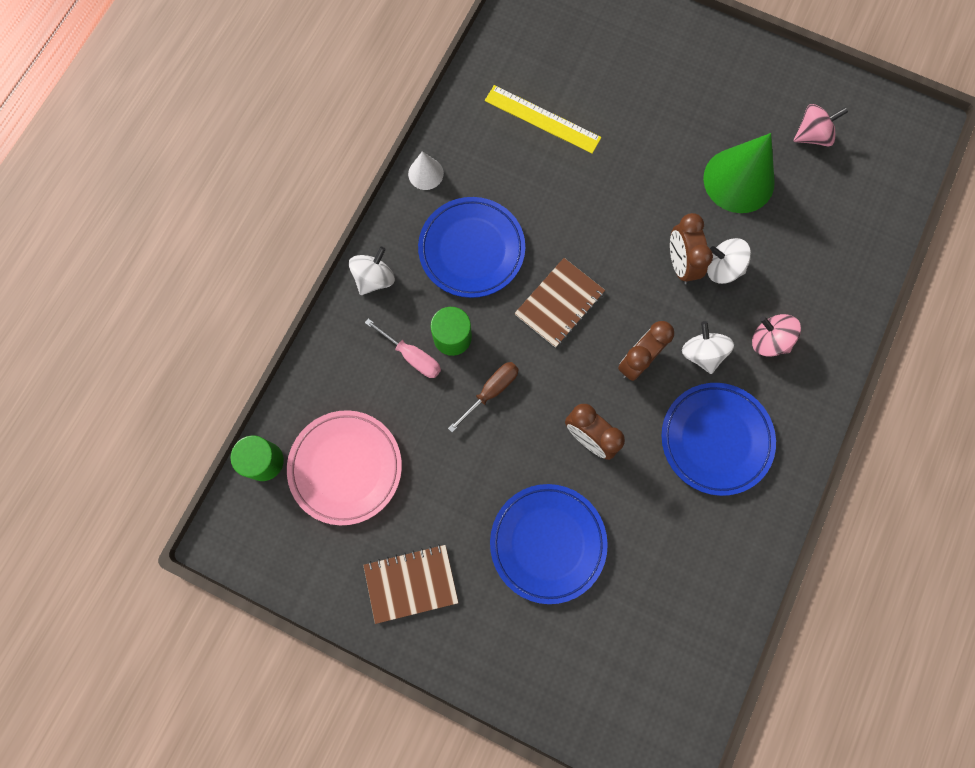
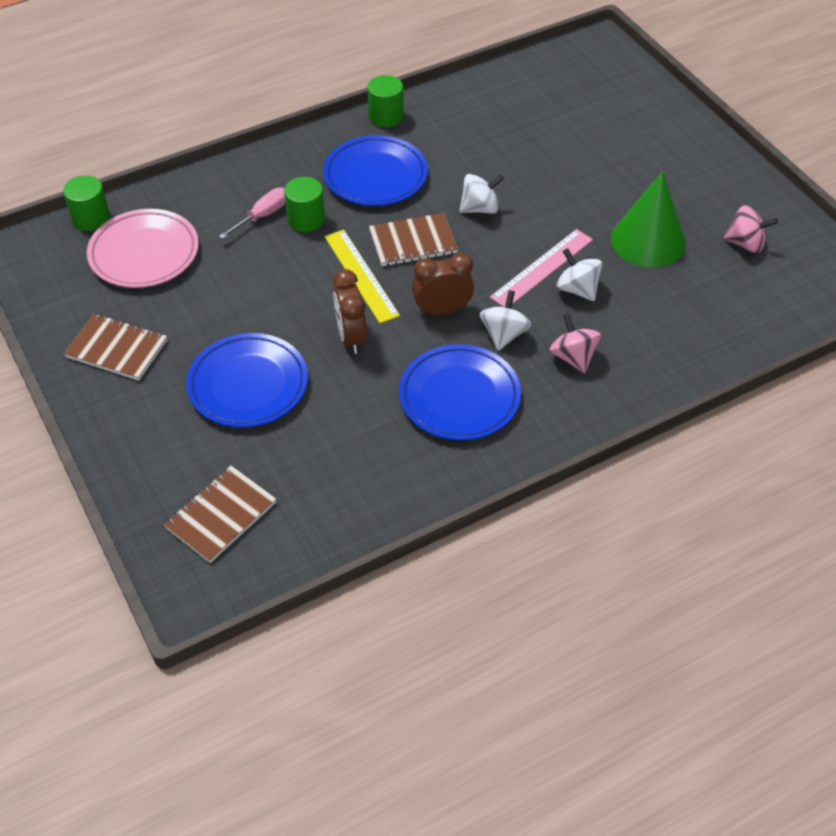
camera: 35 degrees right, 25 degrees down
(374, 278) = (283, 156): white spinning top -> white spinning top (480, 208)
(412, 356) = (263, 215): pink screwdriver -> pink screwdriver turned 120 degrees counterclockwise
(425, 173) = (386, 116): white cone -> green cylinder
(491, 391) = (303, 267): brown screwdriver -> none
(542, 119) = (512, 127): yellow ruler -> yellow ruler (361, 275)
(630, 680) = (221, 515): none -> brown notebook
(680, 264) = (542, 268): brown clock -> pink ruler

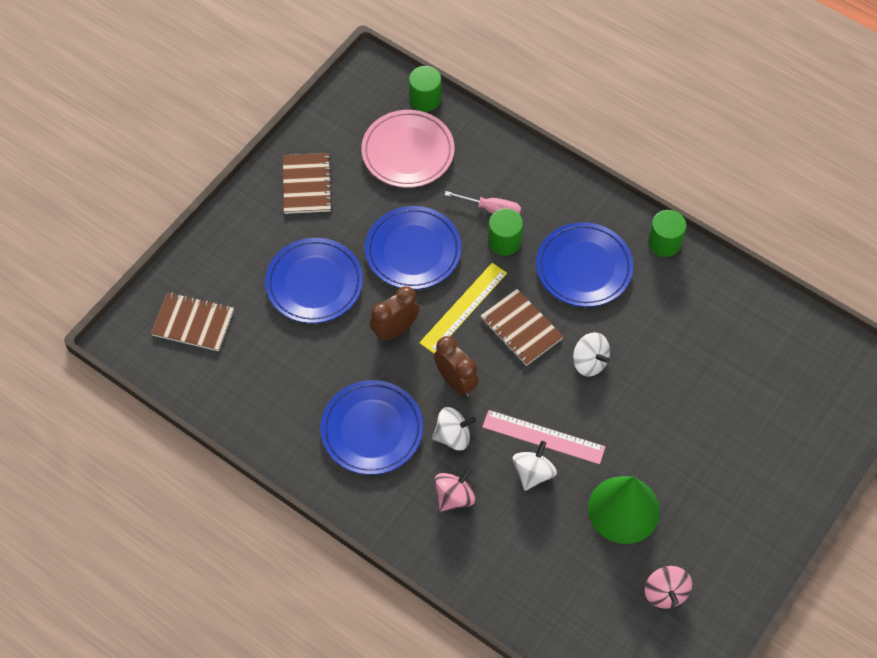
camera: 65 degrees right, 10 degrees up
(267, 290) = (413, 251): none -> blue plate

